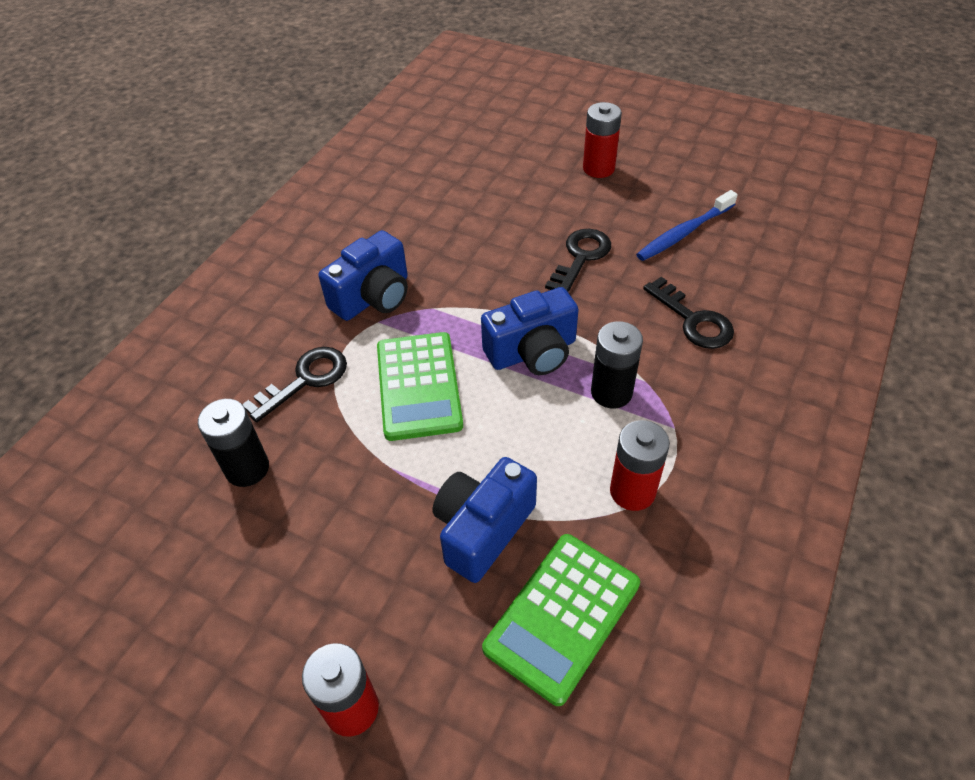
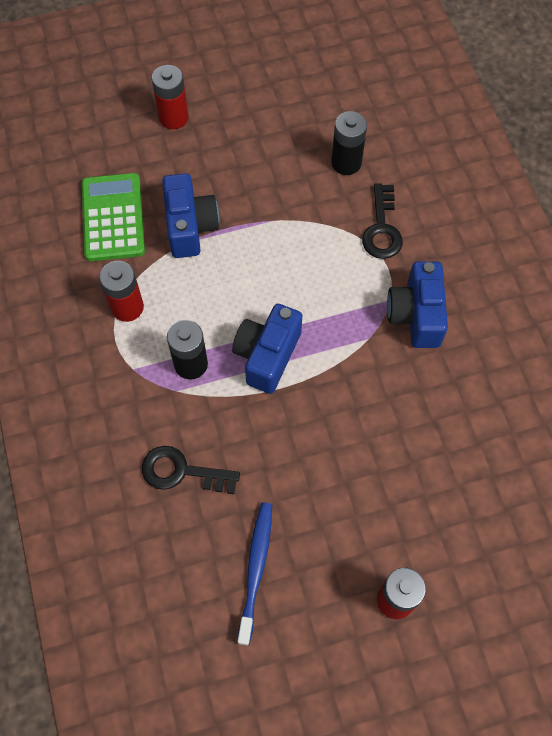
camera: 135 degrees right, 15 degrees up
(419, 386) = (312, 277): green calculator -> none
(580, 257) = (312, 470): black key -> none

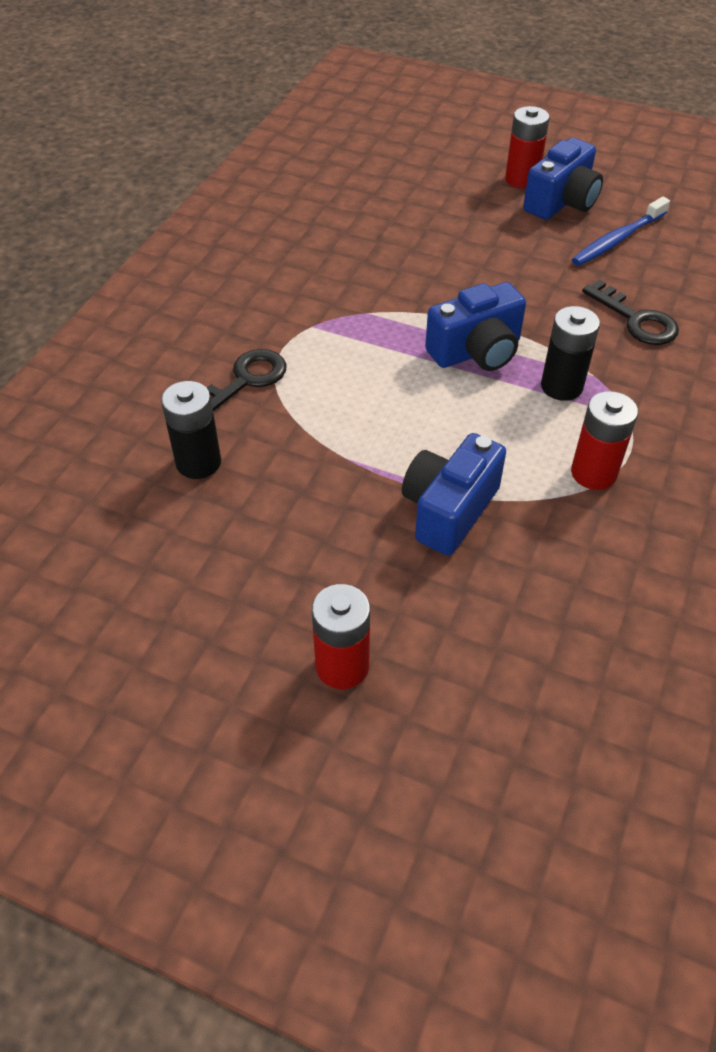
camera: 140 degrees left, 15 degrees down
(113, 217) = (538, 582): green calculator -> none
(416, 315) = (303, 303): blue camera -> blue camera (561, 202)

